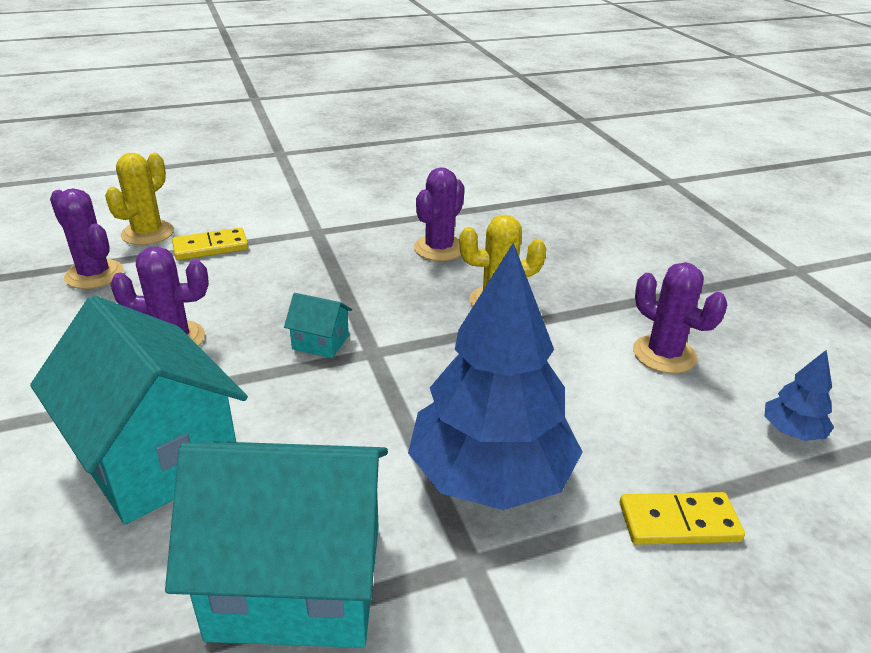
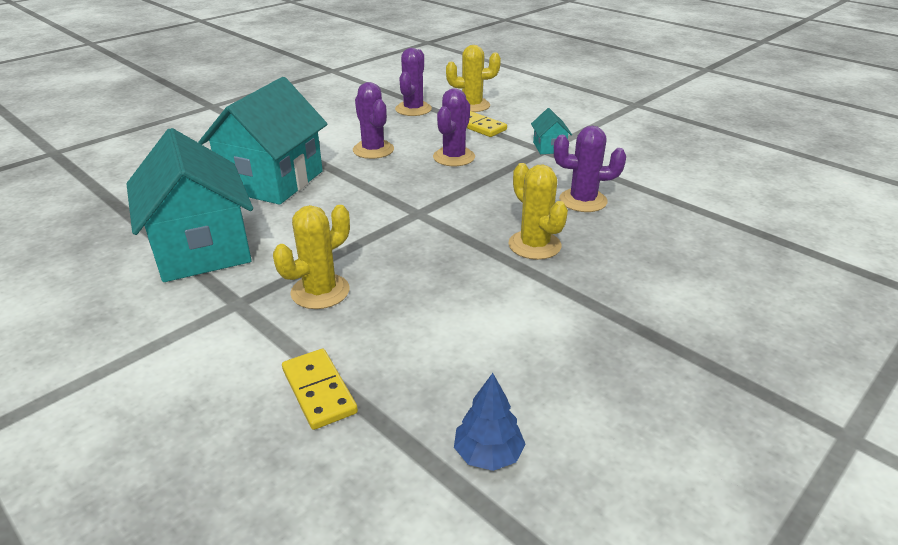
camera: 65 degrees right, 0 degrees up
(320, 342) = (412, 192): turquoise house -> turquoise house (549, 147)
(490, 476) = (320, 291): blue tree -> yellow cactus
(664, 354) = (544, 350): purple cactus -> purple cactus (454, 157)

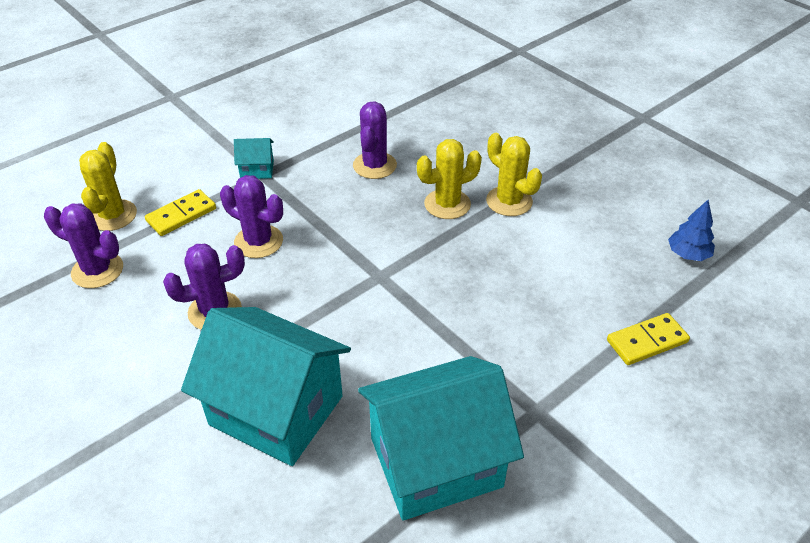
camera: 85 degrees left, 10 degrees up
(320, 291) = (517, 348): yellow cactus -> yellow cactus (509, 201)

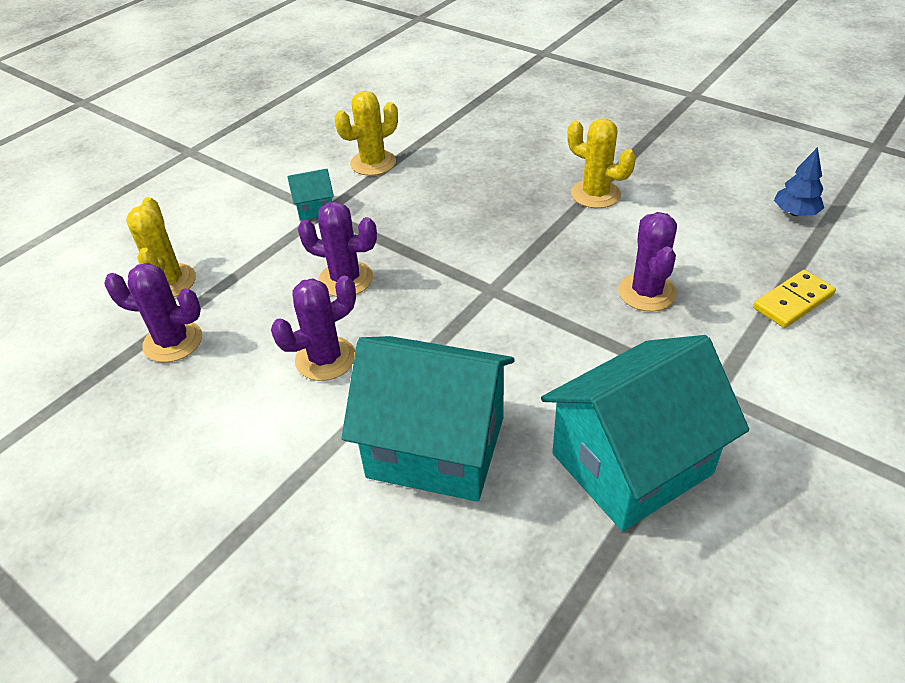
camera: 10 degrees left, 0 degrees up
(181, 215) = (248, 267): yellow domino -> none
(374, 165) = (441, 183): purple cactus -> purple cactus (647, 292)
(447, 204) = (533, 208): yellow cactus -> yellow cactus (373, 163)

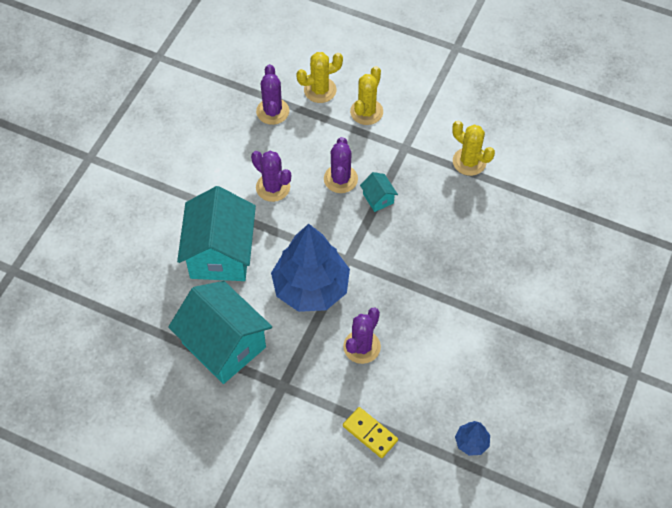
camera: 75 degrees right, 15 degrees up
(315, 208) = (407, 142): turquoise house -> turquoise house (378, 198)
(533, 335) = (311, 287): none -> blue tree
(595, 194) = (464, 309): yellow cactus -> yellow cactus (366, 112)
(647, 292) = (362, 347): purple cactus -> purple cactus turned 45 degrees counterclockwise

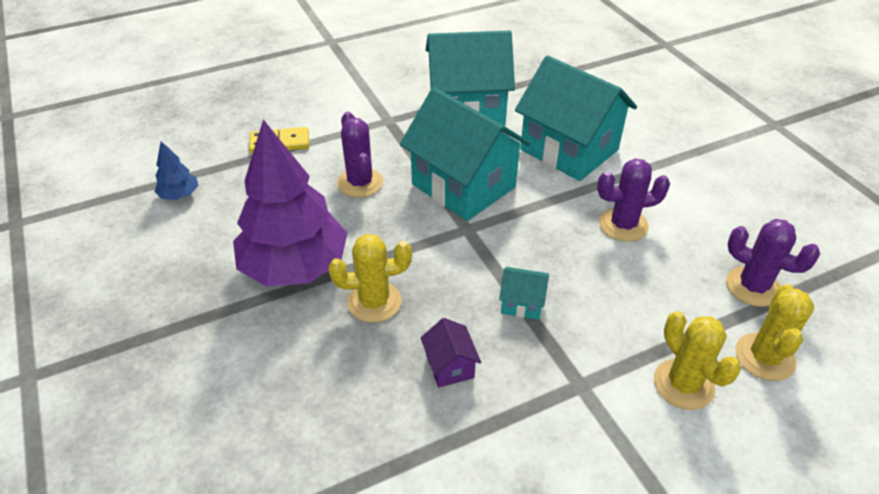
camera: 130 degrees right, 15 degrees down
(311, 287) = (463, 186): blue tree -> turquoise house
(340, 179) = (584, 287): purple cactus -> none
(445, 202) = (450, 366): none -> purple house
(457, 320) = (295, 267): none -> purple tree
(469, 162) = (488, 446): yellow cactus -> yellow cactus (374, 302)

